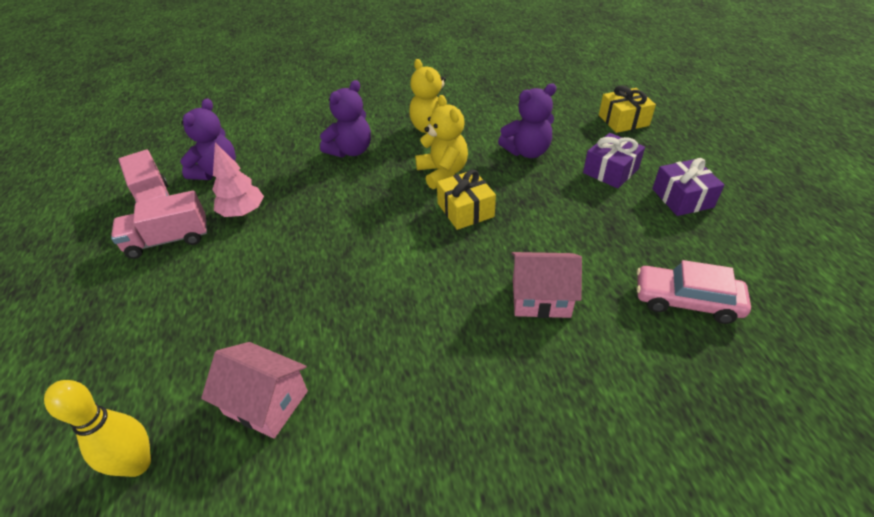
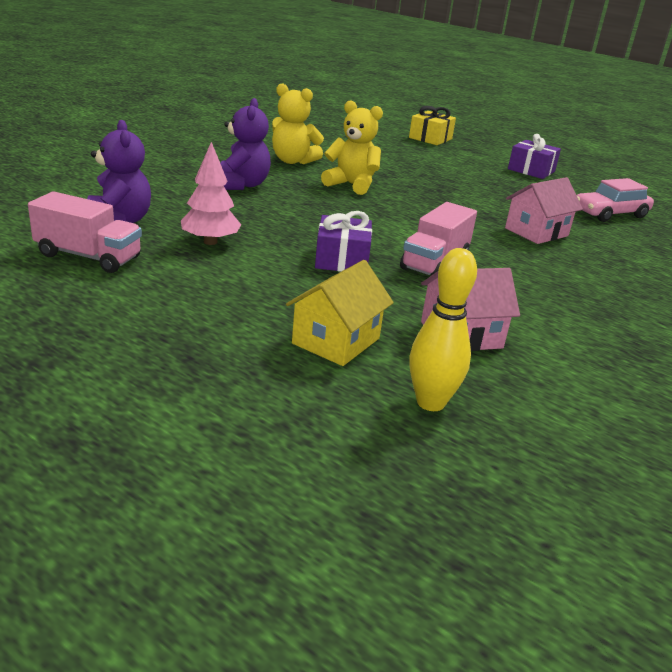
camera: 45 degrees left, 15 degrees down
(168, 240) = (164, 277): pink truck -> pink truck (435, 263)
(174, 359) = (336, 341): none -> yellow house
(465, 210) = (408, 201): yellow gift -> none
(527, 151) = (394, 163): purple teddy bear -> none
(610, 171) = (468, 165): purple gift -> purple gift (342, 259)

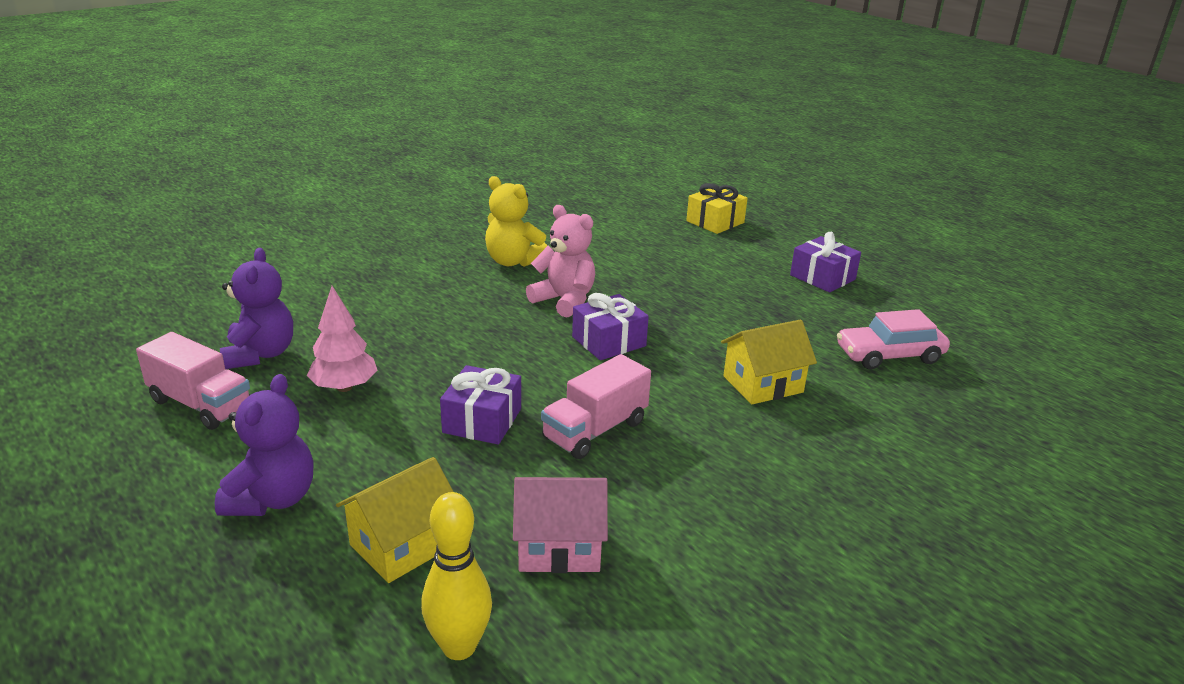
camera: 15 degrees right, 0 degrees up
(241, 185) = (430, 300): purple teddy bear -> purple teddy bear (272, 499)
(351, 185) = (564, 301): yellow teddy bear -> pink teddy bear
(404, 209) = (609, 341): none -> purple gift
(536, 232) = (763, 384): pink house -> yellow house

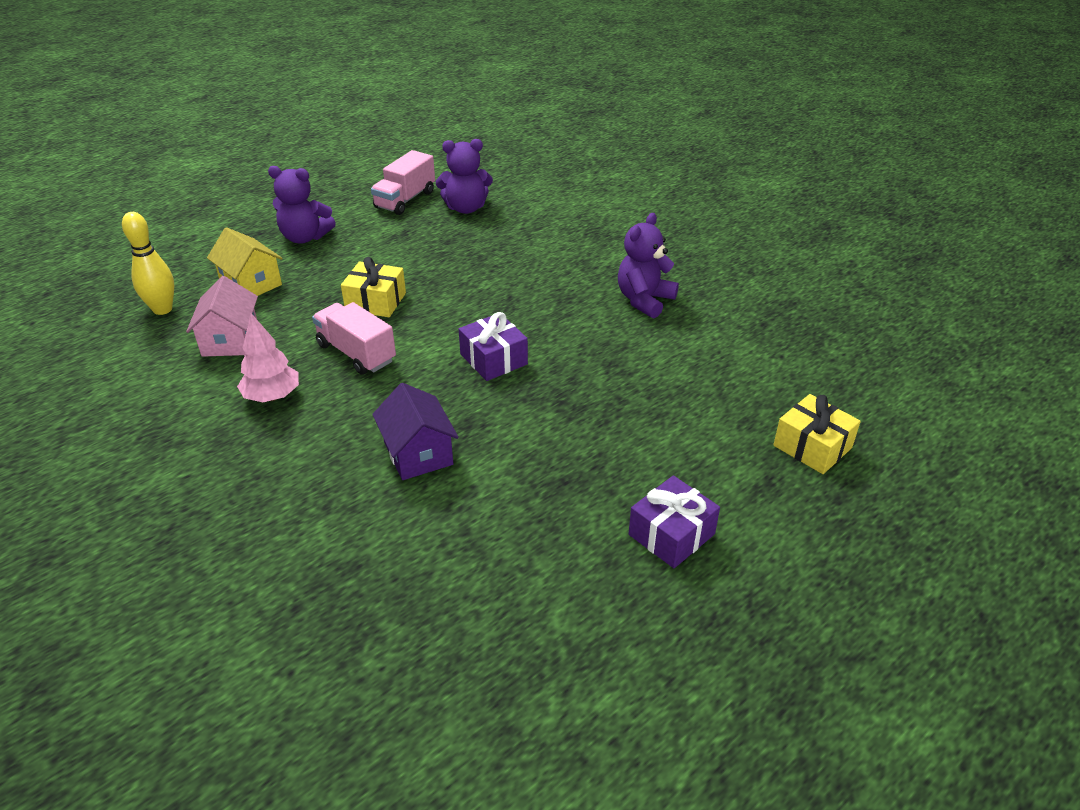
camera: 90 degrees right, 10 degrees up
(344, 387) = (422, 244): pink tree -> pink tree (272, 396)
(482, 420) = (375, 301): purple gift -> yellow gift
(513, 261) = (644, 300): yellow teddy bear -> purple teddy bear
(564, 301) = (568, 333): pink teddy bear -> none
(763, 384) = (418, 453): yellow house -> purple house
(889, 355) = (476, 565): pink car -> none

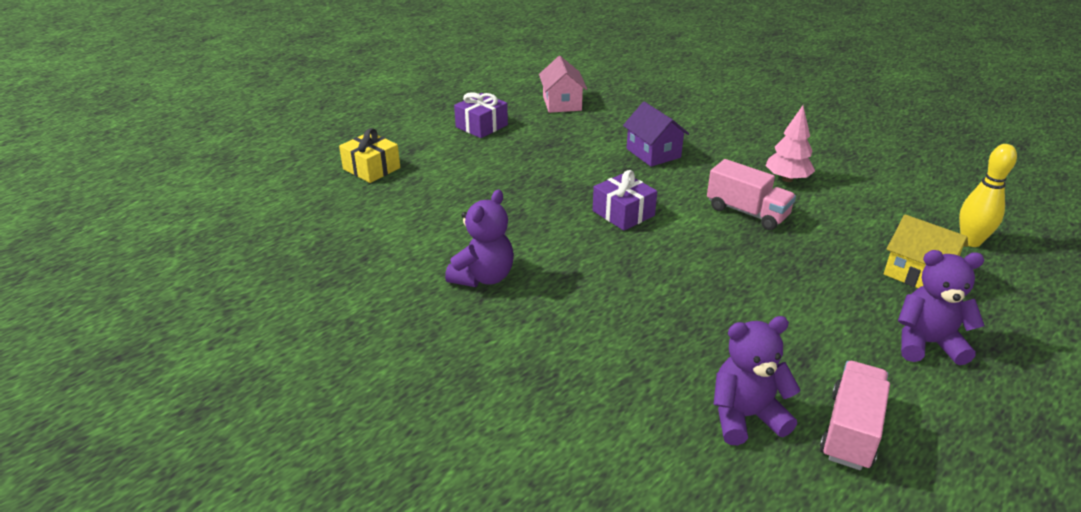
camera: 175 degrees right, 5 degrees down
(230, 340) = (869, 217): pink house -> pink house (562, 103)
(375, 301) = (767, 260): yellow gift -> none

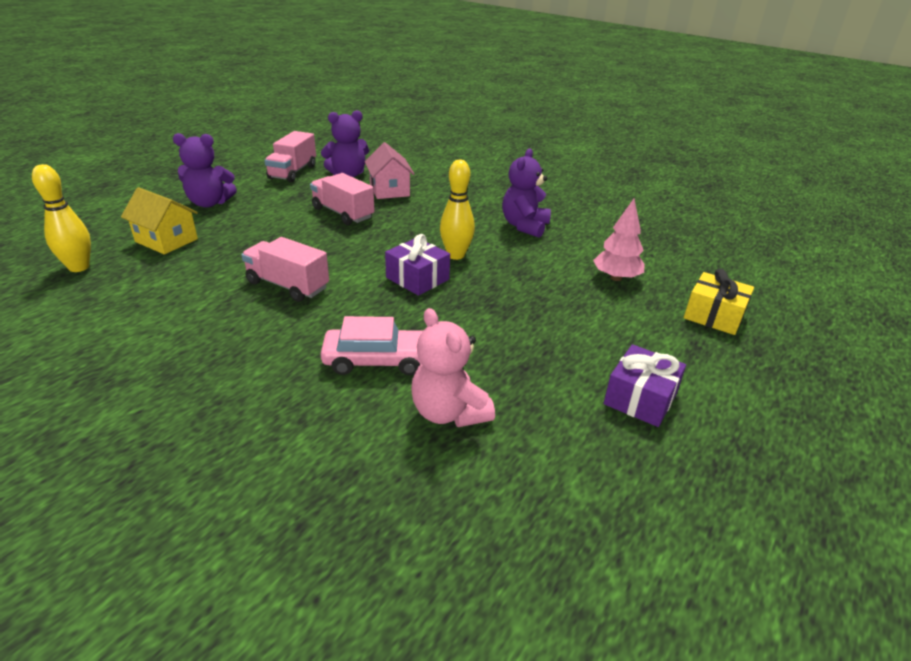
camera: 170 degrees right, 0 degrees up
(562, 103) = (538, 473): pink house -> pink house (389, 190)
(580, 238) = (456, 255): none -> yellow bowling pin
(606, 126) = (449, 412): none -> pink teddy bear
(653, 153) = (378, 360): purple house -> pink car
(724, 312) = (343, 213): none -> pink truck
(787, 179) = (214, 329): pink tree -> pink tree (616, 278)

